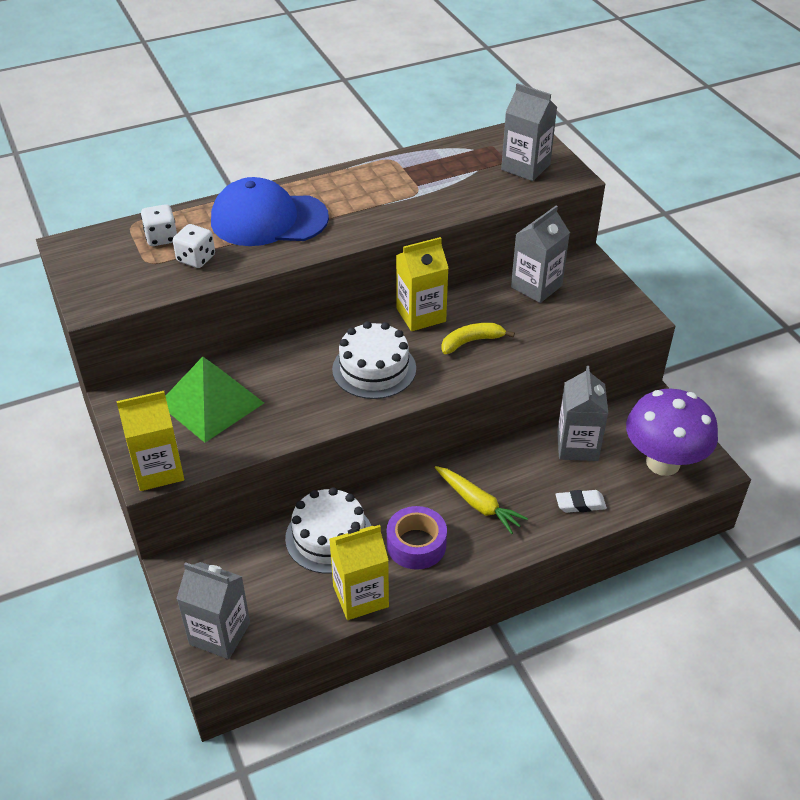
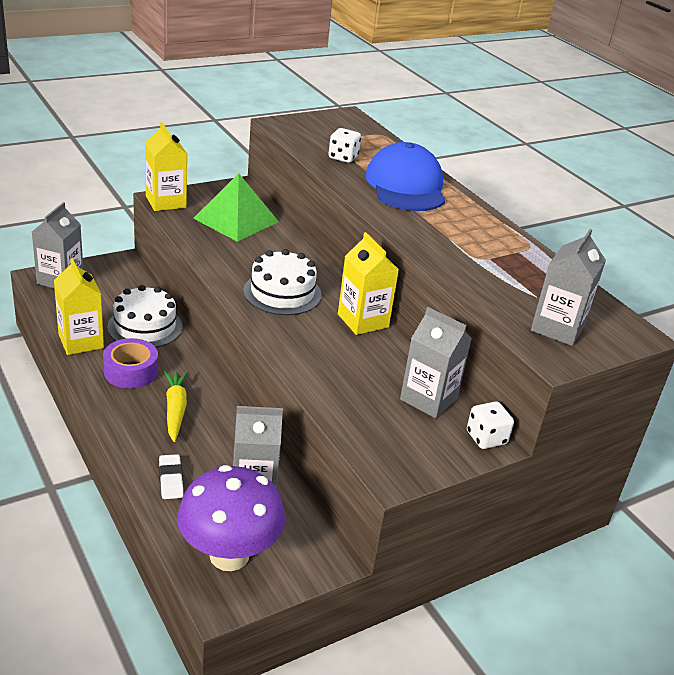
camera: 80 degrees right, 10 degrees down
(161, 238) = (367, 145): white dice -> white dice (486, 438)
(471, 341) = (328, 349): yellow banana -> none
(478, 504) = (175, 409): yellow carrot -> yellow carrot turned 135 degrees clockwise

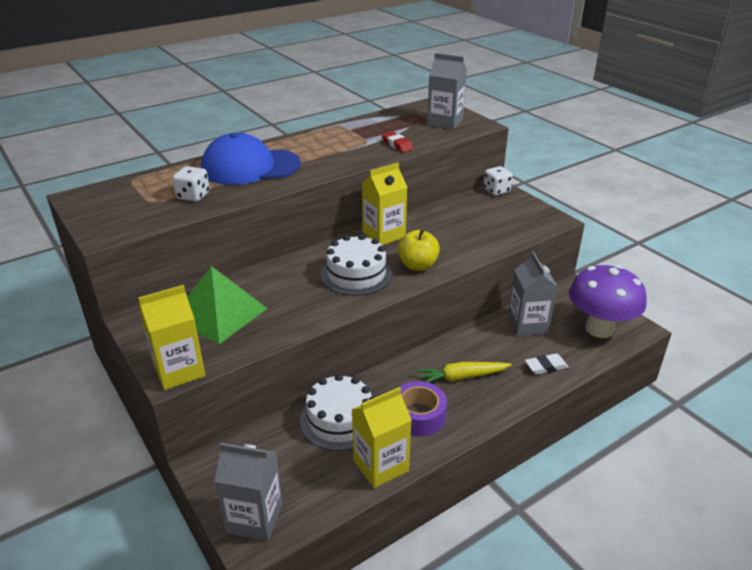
camera: 90 degrees left, 0 degrees up
(291, 333) = (417, 265): none -> yellow apple
(428, 399) = (468, 208): grey carton -> none
(471, 277) = (397, 145): none -> red eraser

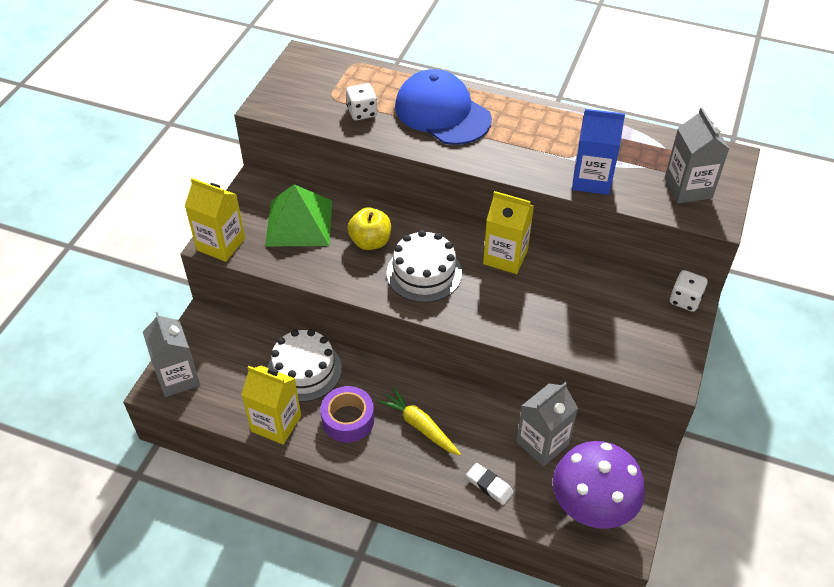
camera: 55 degrees right, 15 degrees up
(397, 145) = (591, 180): red eraser -> blue carton
(417, 265) = (477, 307): yellow apple -> yellow apple (370, 242)

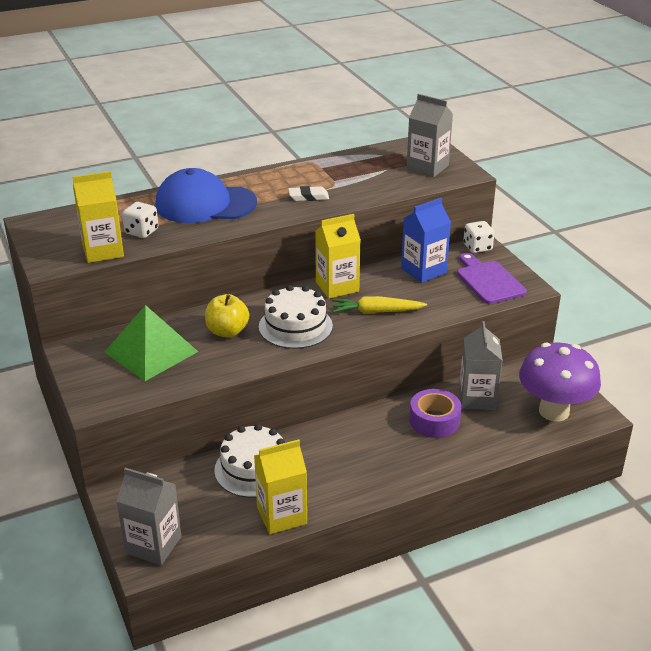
camera: 45 degrees left, 15 degrees down
(221, 244) = (103, 401): yellow carton -> yellow carton (103, 251)
(348, 420) = (332, 475): purple tape -> purple tape (434, 420)
(420, 426) = (388, 443): yellow carrot -> yellow carrot (376, 311)
(489, 485) = (480, 443): white eraser -> white eraser (308, 197)
(591, 180) = (365, 191): blue carton -> blue carton (423, 271)
(645, 342) = (488, 280): none -> purple cutting board

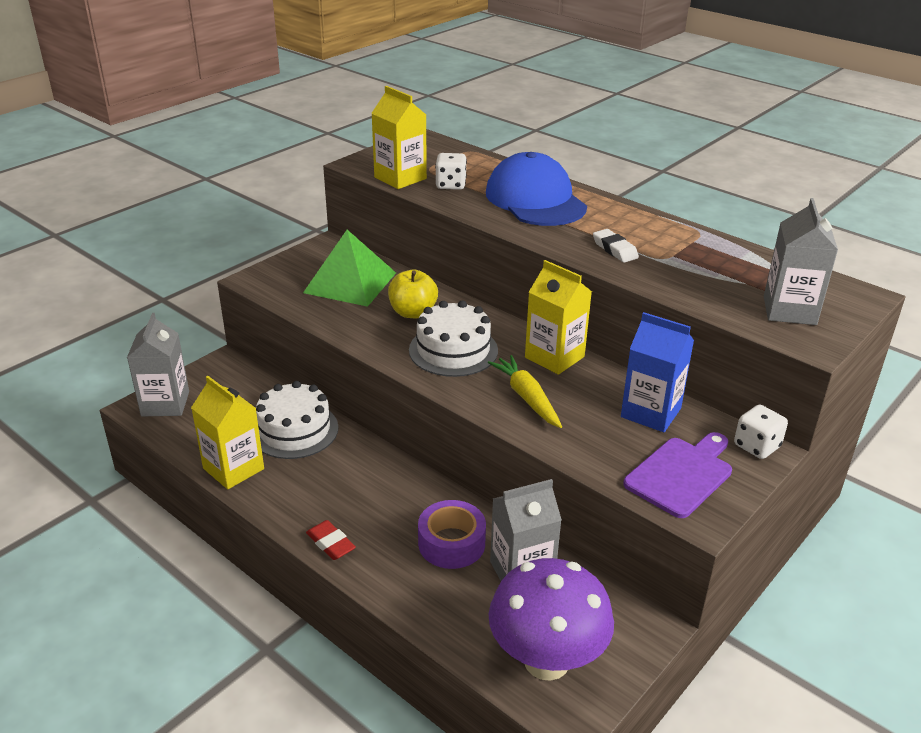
camera: 65 degrees right, 0 degrees up
(403, 479) = (331, 543): none -> red eraser

